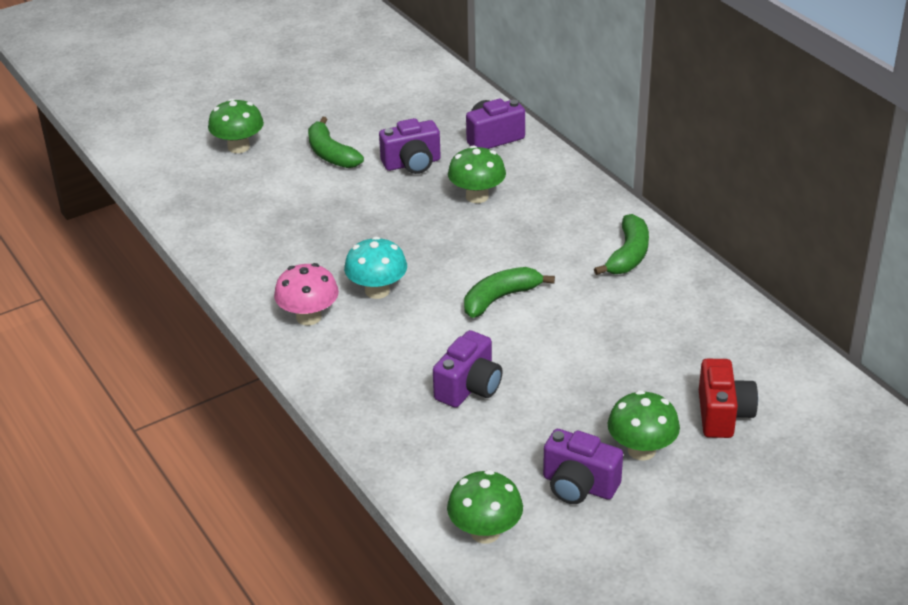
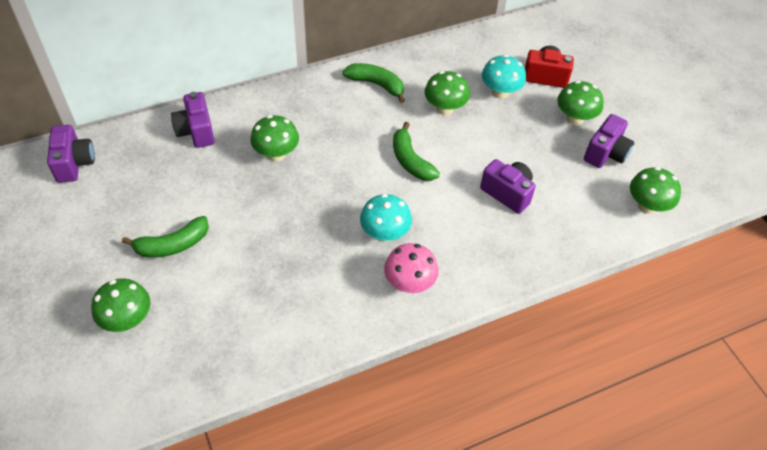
camera: 85 degrees left, 15 degrees up
(412, 164) = (213, 188): purple camera -> purple camera (74, 163)
(608, 319) = (444, 108): none -> green mushroom
(664, 369) = (500, 92): none -> turquoise mushroom

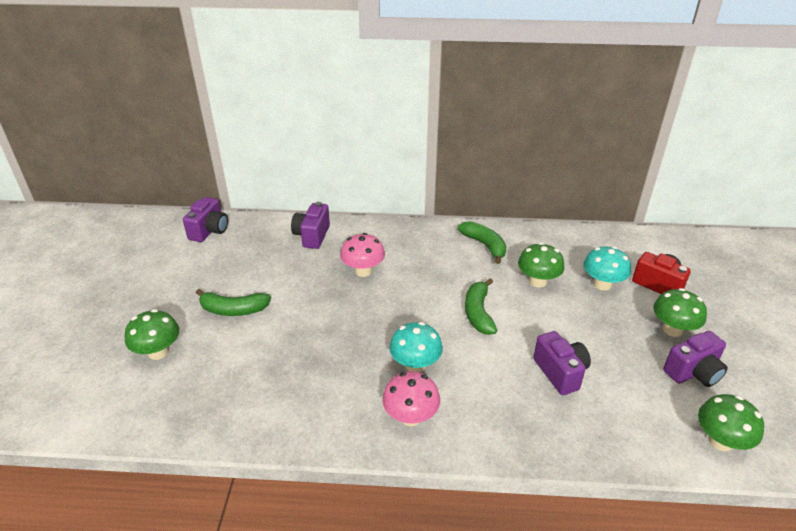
camera: 30 degrees right, 15 degrees down
(276, 154) = (363, 271): green mushroom -> pink mushroom

